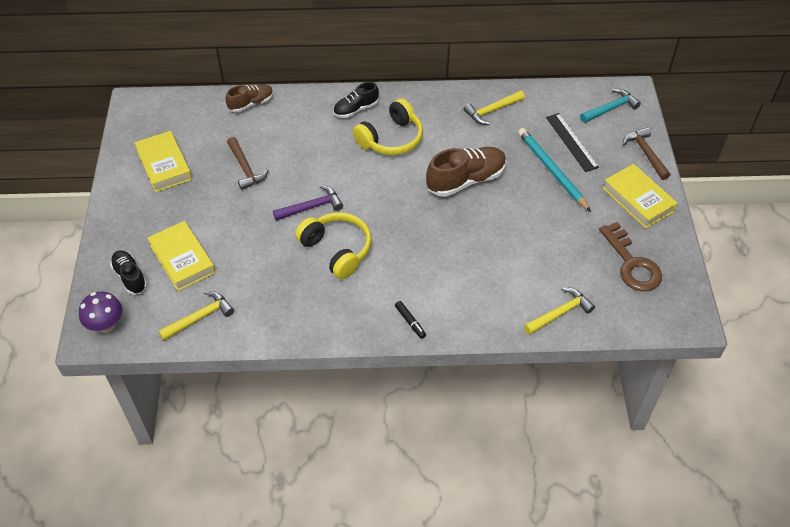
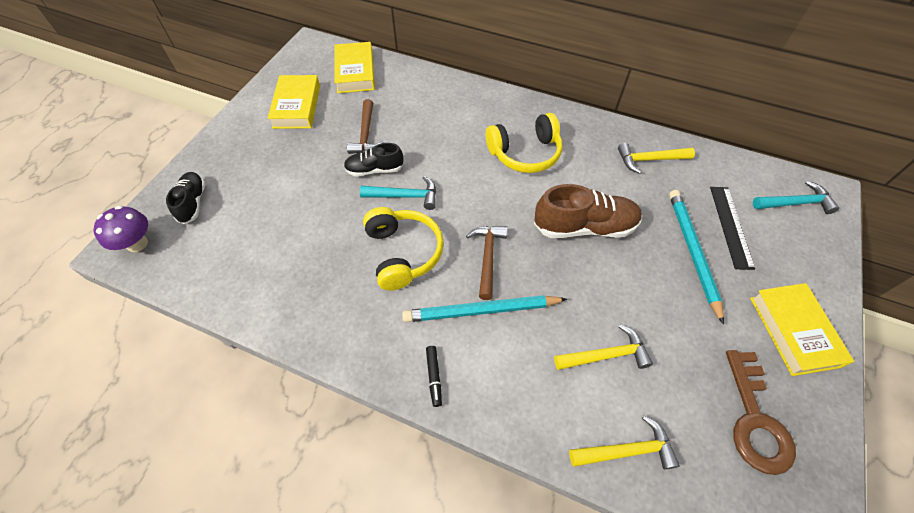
camera: 25 degrees right, 5 degrees up
(182, 259) = (250, 203): yellow book -> yellow book (355, 72)
(200, 317) = (224, 273): yellow hammer -> yellow hammer (606, 355)
(251, 104) = (409, 76): brown shoe -> none
(311, 207) = (405, 196): purple hammer -> turquoise hammer
(356, 109) = (505, 112): black shoe -> black shoe (374, 170)
(420, 267) = (481, 310): none -> turquoise pencil
(646, 153) = (824, 274): brown hammer -> brown hammer (487, 258)

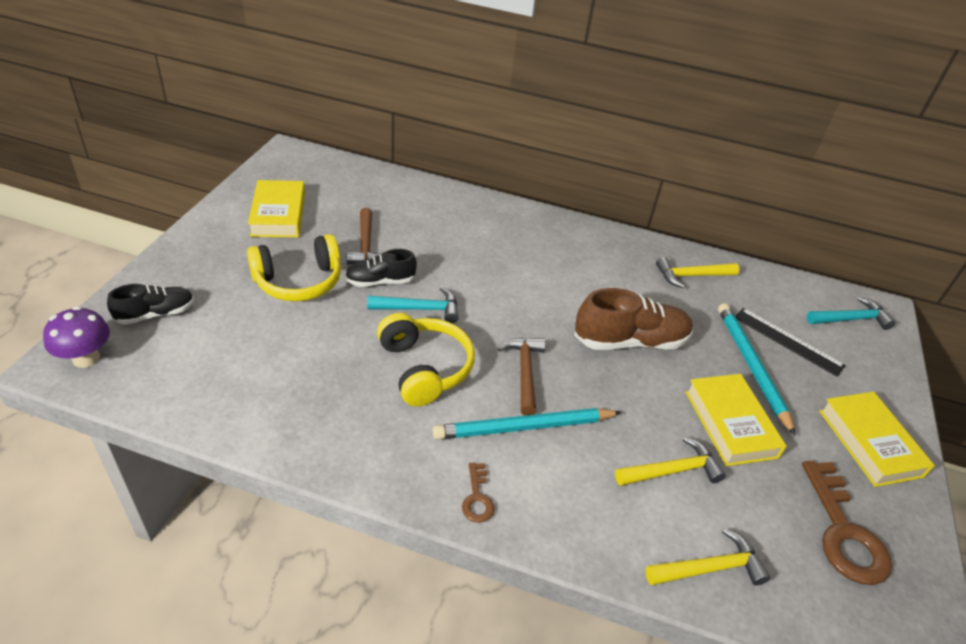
camera: 10 degrees left, 15 degrees down
(193, 203) = (156, 314): black shoe -> black shoe turned 75 degrees clockwise
(355, 72) = (346, 181): yellow book -> yellow book (730, 424)
(434, 377) = (477, 498): black marker -> brown key
(525, 153) = (553, 267): yellow headphones -> yellow headphones (299, 281)
(731, 226) = (788, 341): black ruler -> black ruler turned 45 degrees counterclockwise

